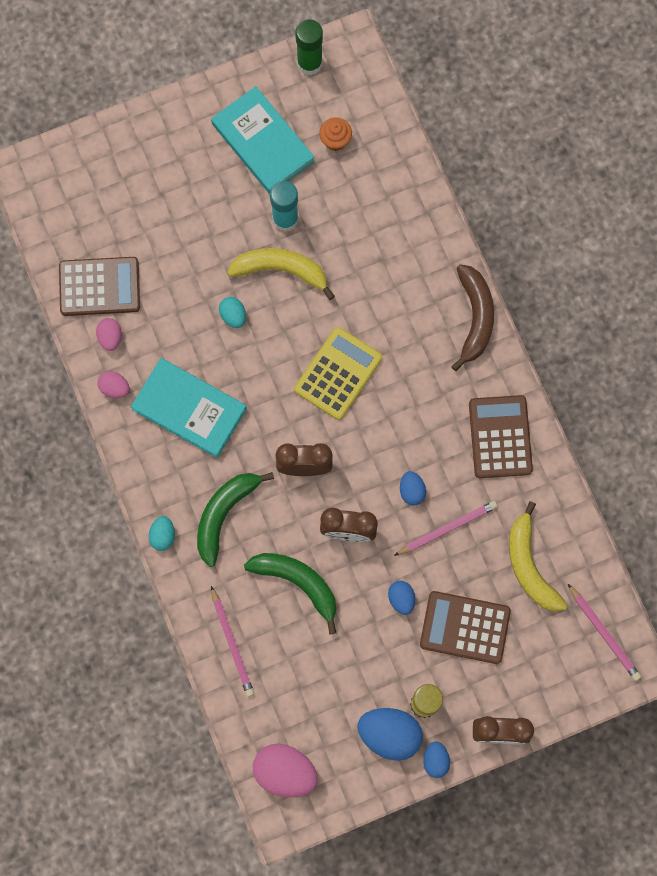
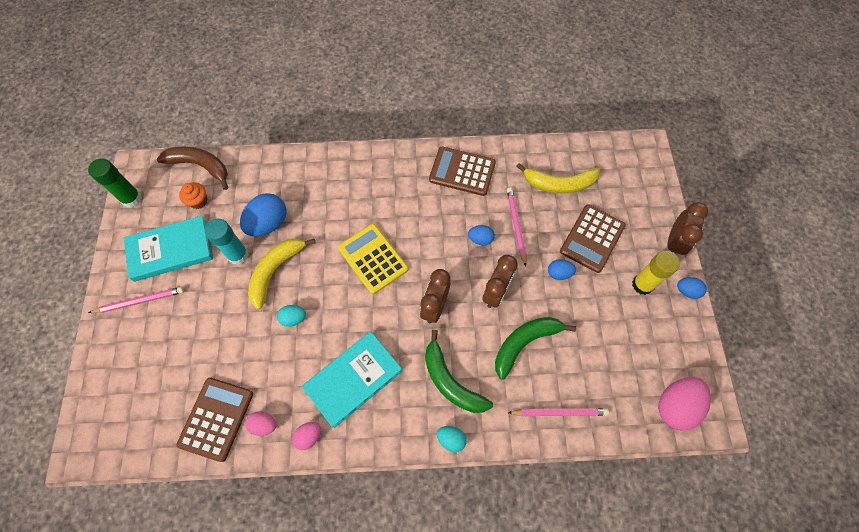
camera: 70 degrees left, 10 degrees down
(389, 734) = (660, 316): blue egg -> blue egg (268, 224)
(475, 318) = (372, 159): brown banana -> brown banana (200, 166)
(603, 633) = (618, 157): pink pencil -> pink pencil (139, 301)

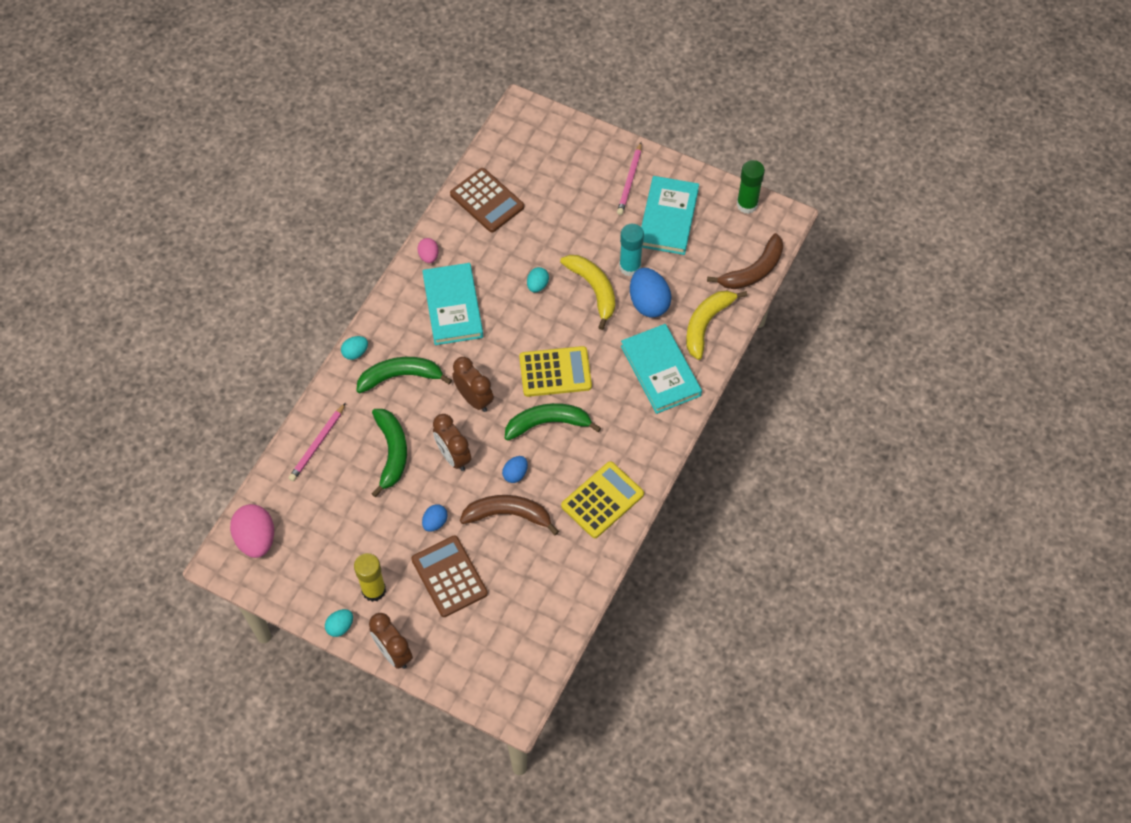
camera: 120 degrees right, 5 degrees down
(198, 201) = (710, 256): orange cupcake -> none
(264, 425) = (459, 230): pink egg -> none
(329, 186) = (660, 371): none -> turquoise book
(422, 239) = (548, 423): none -> green banana
(462, 171) = (602, 500): brown calculator -> yellow calculator
(516, 226) = (508, 515): pink pencil -> brown banana
(559, 184) = (529, 585): yellow banana -> yellow banana (706, 324)
(687, 291) = (340, 626): blue egg -> turquoise egg

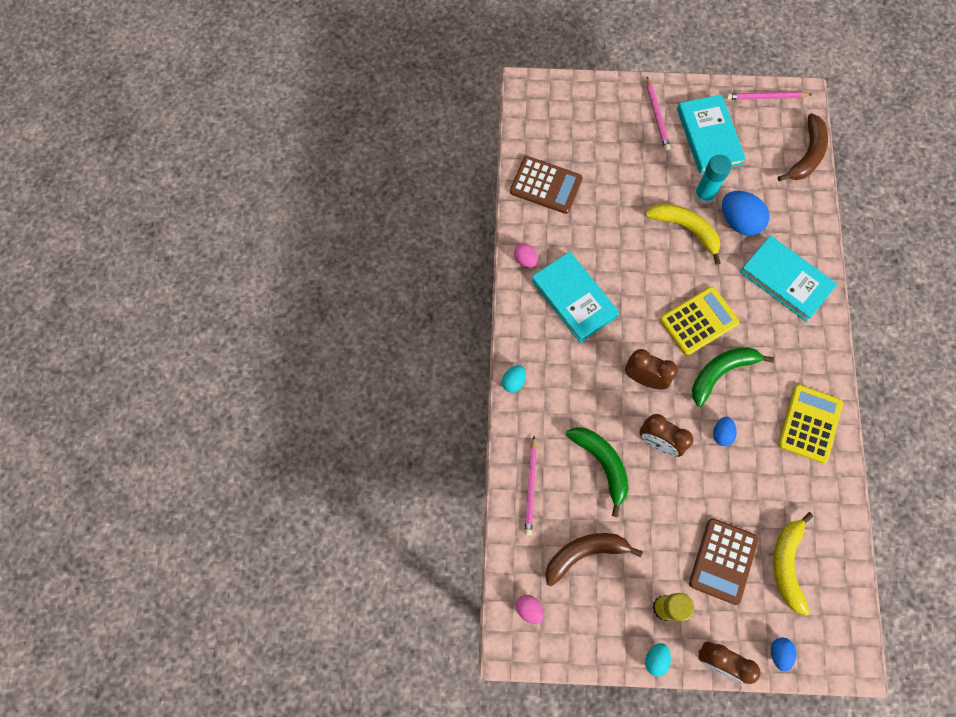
camera: 25 degrees left, 10 degrees up
(256, 539) = (529, 609): pink egg -> pink egg, size x0.54
(401, 376) = (567, 386): green banana -> none
(435, 522) = (679, 514): blue egg -> blue egg (779, 653)
(449, 576) = (723, 561): brown calculator -> brown calculator turned 105 degrees counterclockwise
(508, 515) = (738, 476): brown banana -> brown banana (584, 553)
(537, 285) = (636, 246): turquoise egg -> none
(706, 324) = (798, 220): yellow banana -> yellow banana (787, 564)
(747, 204) = (766, 97): green glue stick -> pink pencil

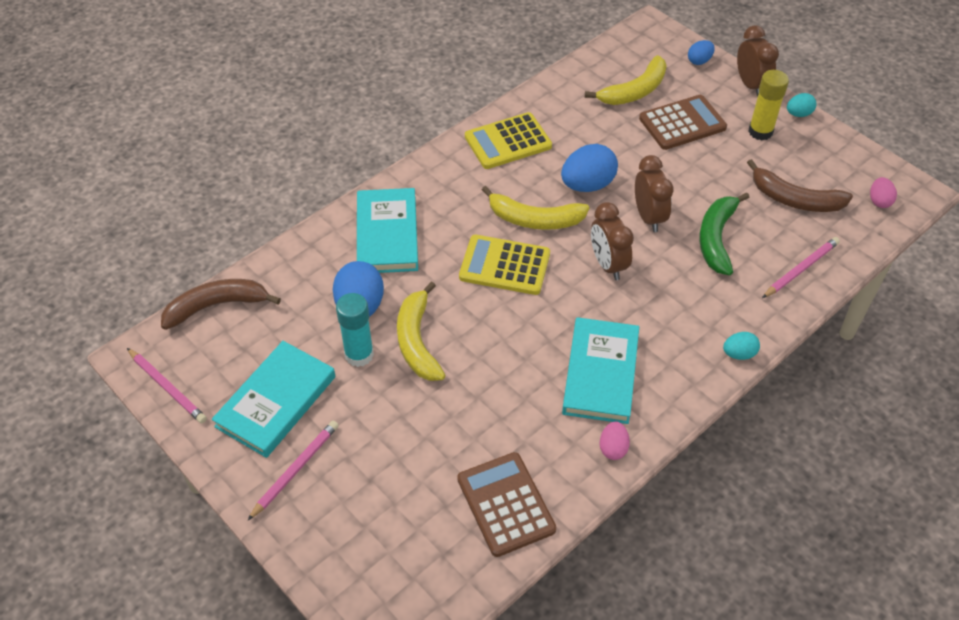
camera: 135 degrees left, 20 degrees down
(721, 372) = (534, 219): green banana -> yellow banana
(721, 434) = (587, 185): blue egg -> blue egg, size x1.86

